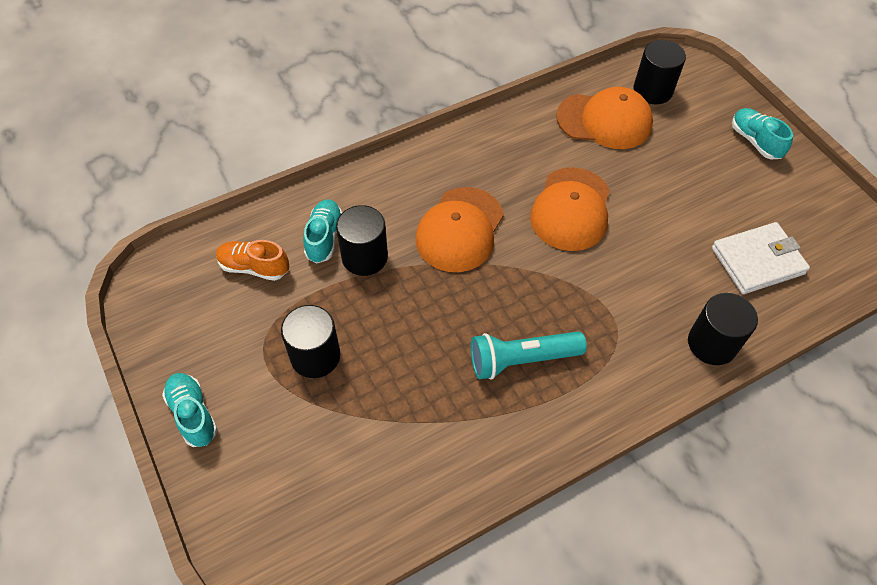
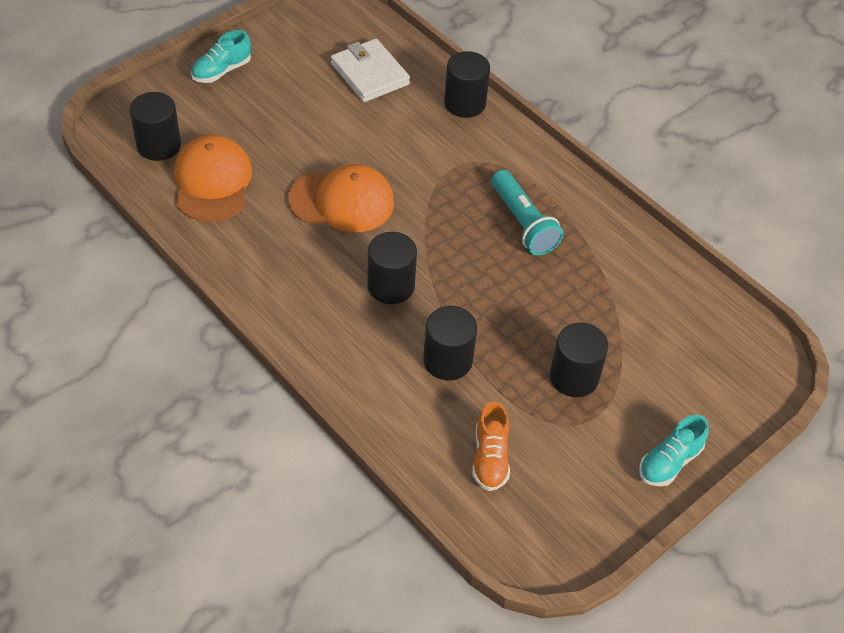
camera: 105 degrees left, 5 degrees down
(324, 237) = (433, 402): turquoise shoe -> none
(460, 230) = (391, 286): orange cap -> black cylinder

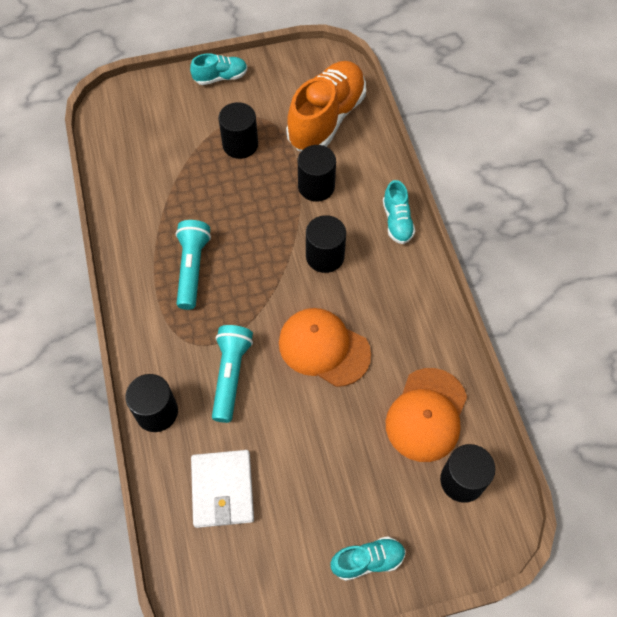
camera: 150 degrees left, 10 degrees up
(328, 355) = (397, 221): none -> turquoise shoe
(418, 150) = (231, 375): none -> turquoise flashlight
(490, 458) = (326, 118): orange shoe -> orange shoe, size x2.03

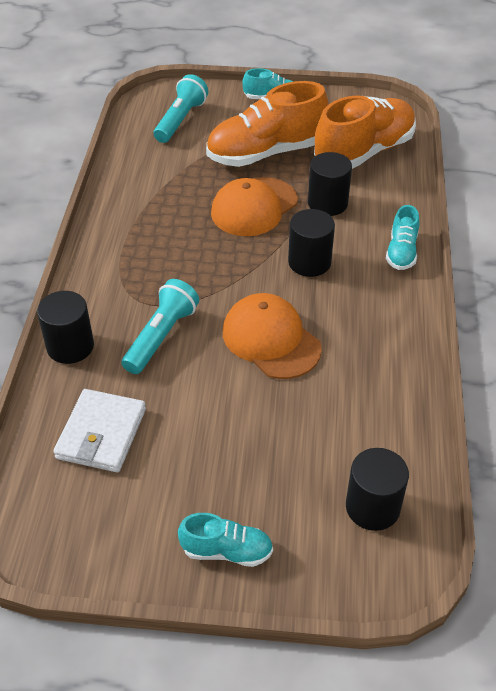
camera: 20 degrees right, 15 degrees down
(192, 268) = (168, 238): turquoise flashlight -> turquoise flashlight (181, 120)
(240, 144) = (266, 153): black cylinder -> orange shoe
(426, 414) = (358, 431): orange cap -> orange cap (254, 207)

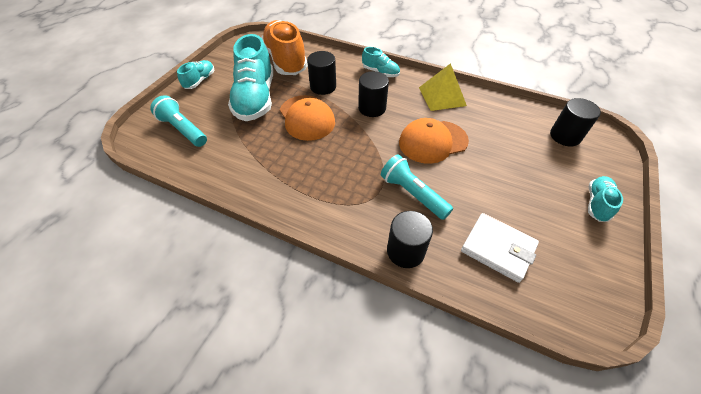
camera: 70 degrees left, 5 degrees up
(266, 153) = (255, 98): orange shoe -> turquoise shoe
(385, 333) = (442, 96): none -> yellow pyramid

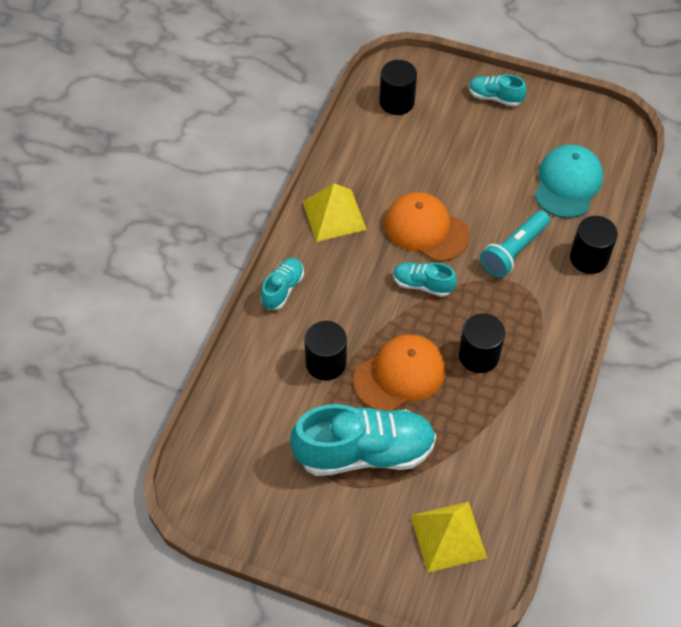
camera: 95 degrees left, 5 degrees up
(183, 129) = (448, 536): turquoise flashlight -> yellow pyramid
(200, 81) = (326, 551): turquoise shoe -> turquoise shoe (422, 284)
(285, 60) = (258, 427): orange shoe -> none
(372, 108) = (369, 296): black cylinder -> black cylinder (478, 355)
(433, 141) = (426, 229): orange cap -> orange cap turned 150 degrees clockwise
(498, 249) = (567, 183): white wallet -> turquoise cap

